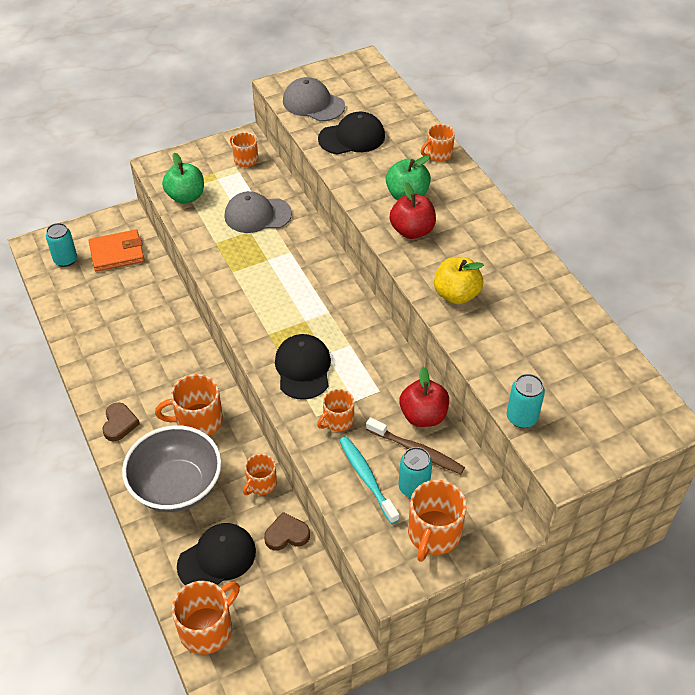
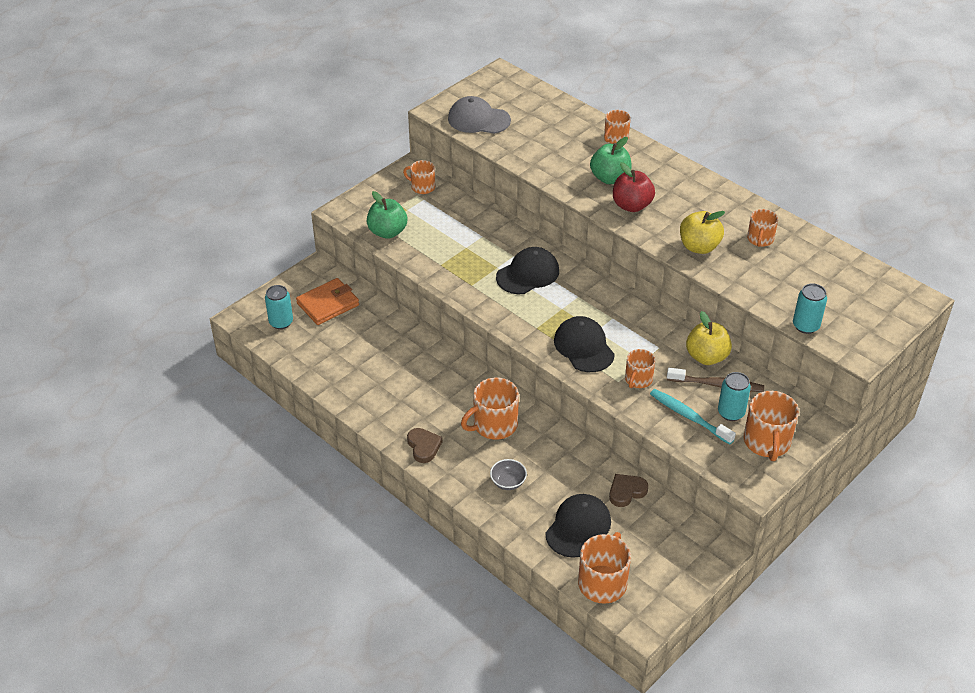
camera: 20 degrees left, 5 degrees down
(177, 486) = (508, 482): grey bowl -> grey bowl, size x0.40
(257, 215) = (464, 232): grey cap -> none
(261, 483) = (580, 459): orange mug -> orange mug (760, 239)
(352, 137) = (532, 141): black cap -> black cap (528, 274)
(423, 416) = (706, 357): red apple -> yellow apple

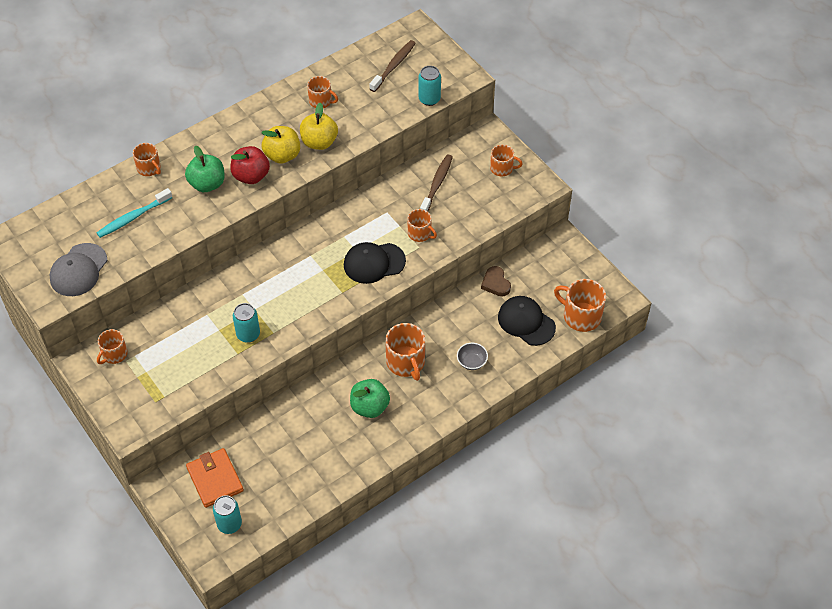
camera: 80 degrees left, 10 degrees up
(387, 232) = (175, 392): green apple -> green apple (369, 407)
(423, 447) = (420, 419): brown heart -> none
(528, 274) = (270, 287): black cap -> none
(689, 417) = (467, 209): turquoise toothbrush -> turquoise toothbrush (133, 217)
(706, 357) = (404, 183): yellow apple -> yellow apple (282, 155)
(731, 413) = (468, 183): turquoise can -> turquoise can (248, 334)
(767, 442) = (502, 168): orange mug -> orange mug, size x0.62
(843, 289) = (393, 66): none -> brown toothbrush

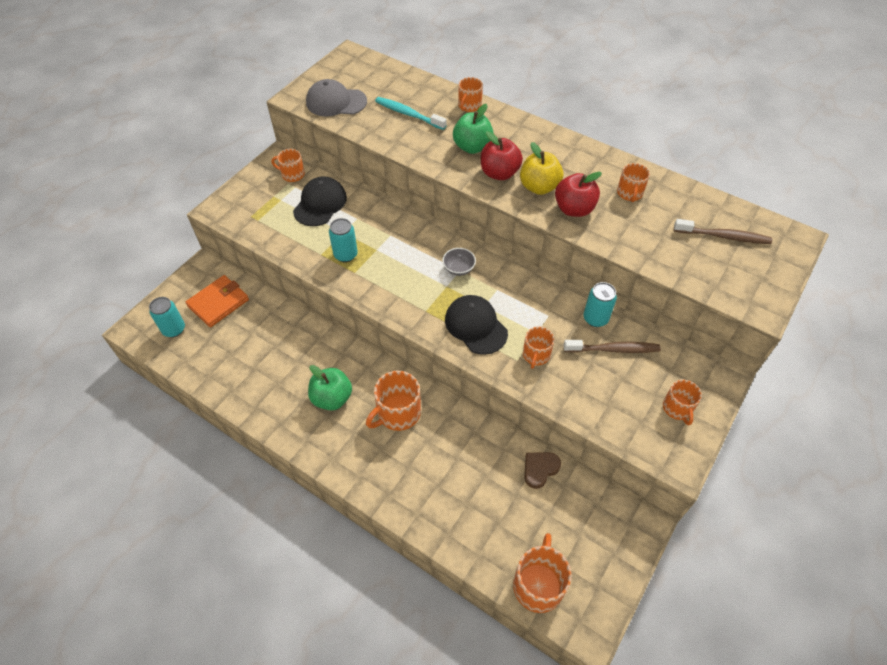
camera: 70 degrees right, 0 degrees up
(319, 142) = (574, 209): yellow apple -> red apple
(429, 99) = (700, 283): turquoise can -> turquoise can (595, 318)
(471, 362) = (422, 478): grey bowl -> grey bowl (458, 269)
(526, 322) = (501, 520): black cap -> black cap (320, 204)

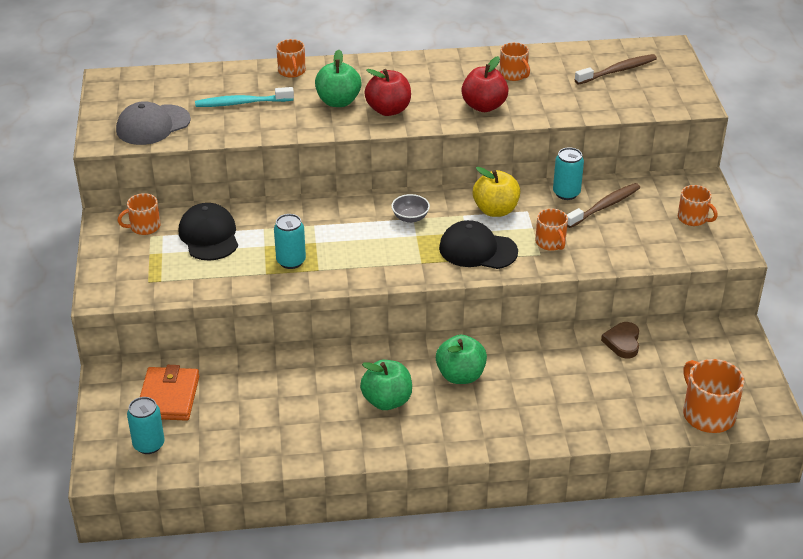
camera: 40 degrees left, 15 degrees down
(398, 413) = (460, 375): orange mug -> green apple
(539, 187) = (435, 104): yellow apple -> yellow apple (495, 210)

